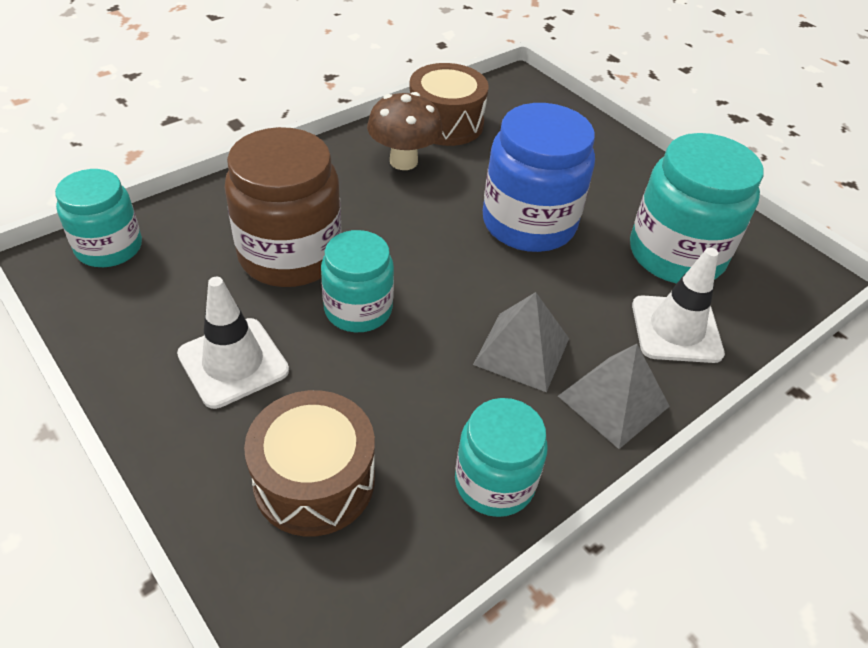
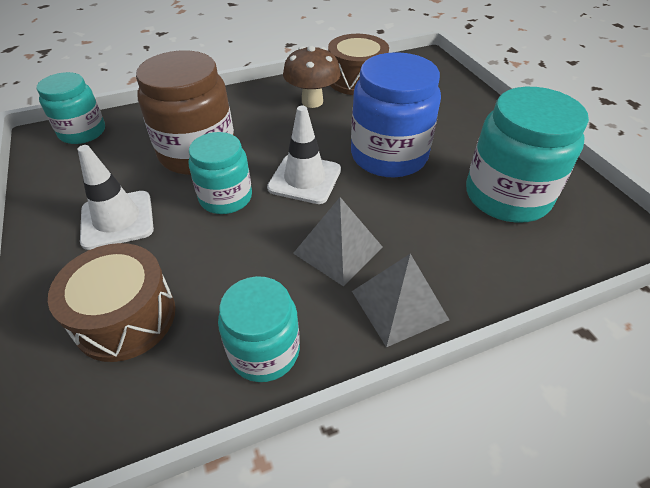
camera: 20 degrees right, 0 degrees up
(676, 329) = (482, 256): white traffic cone -> white traffic cone (304, 179)

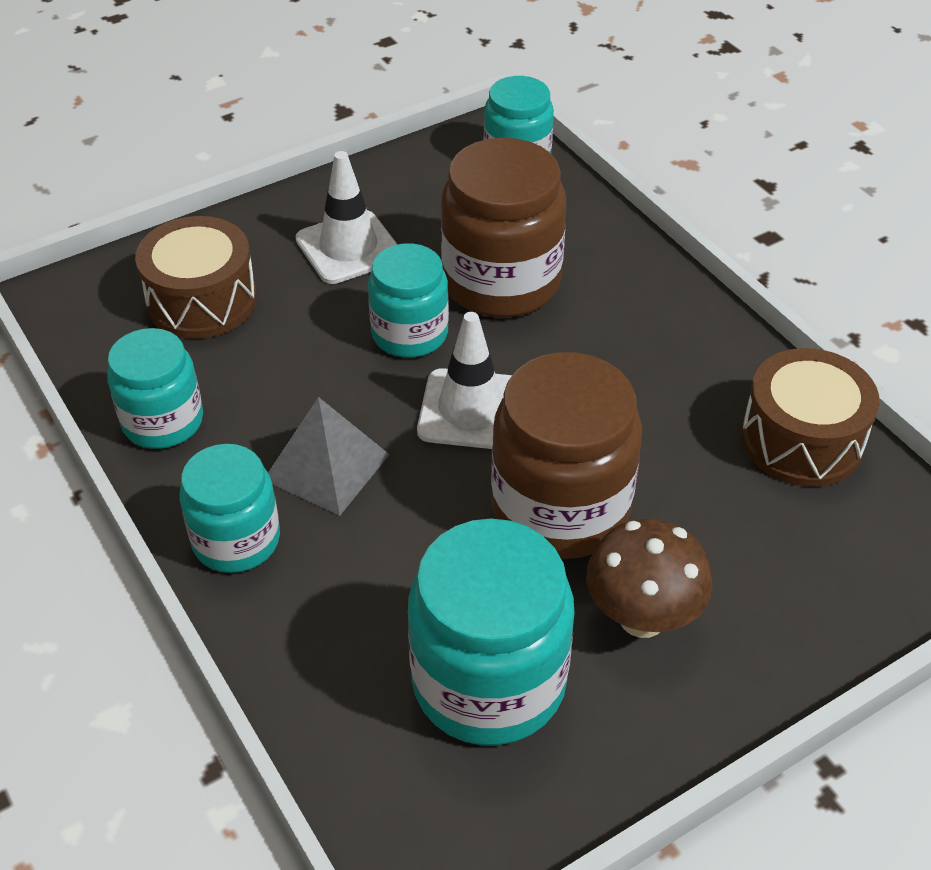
camera: 80 degrees right, 0 degrees up
(312, 102) = (694, 386): brown mushroom -> brown mushroom (642, 618)
(389, 155) = (560, 508): blue jar -> brown jar
(399, 305) = (236, 540): grey pyramid -> turquoise jar

